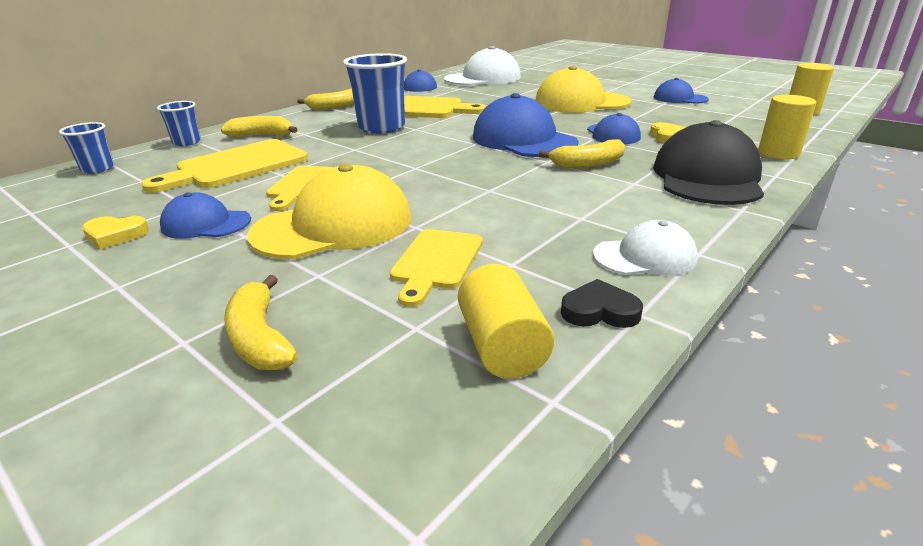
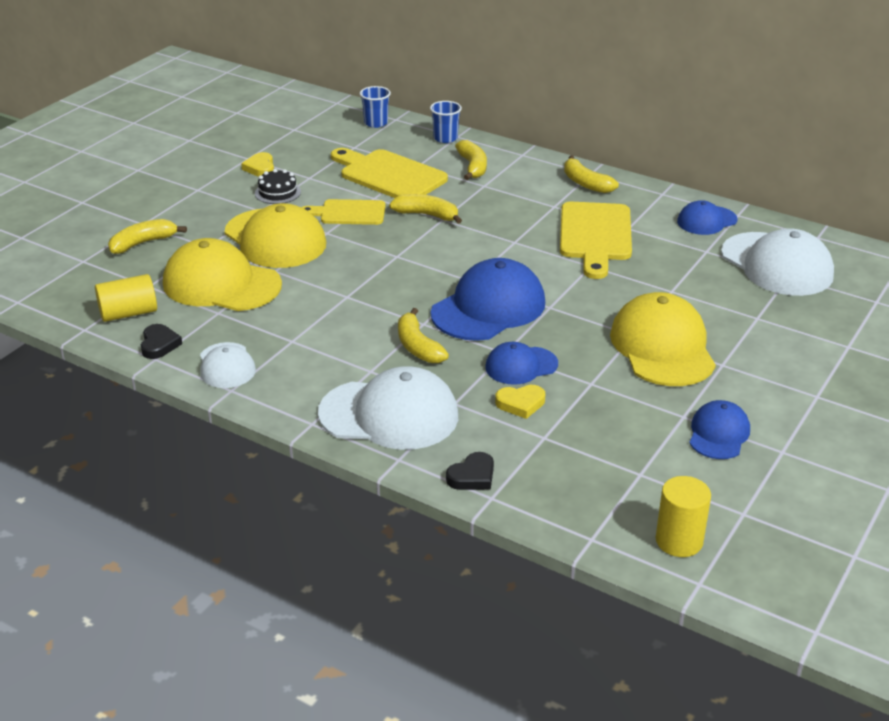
camera: 80 degrees right, 5 degrees up
(206, 224) = (277, 192): blue cap -> black cake
(341, 154) = (427, 215): none -> yellow banana
(381, 127) = (513, 222): blue cup -> none
(436, 262) = (221, 284): yellow cutting board -> yellow cap
(707, 177) = (389, 415): black cap -> white cap
(778, 153) = (472, 476): yellow cylinder -> black heart

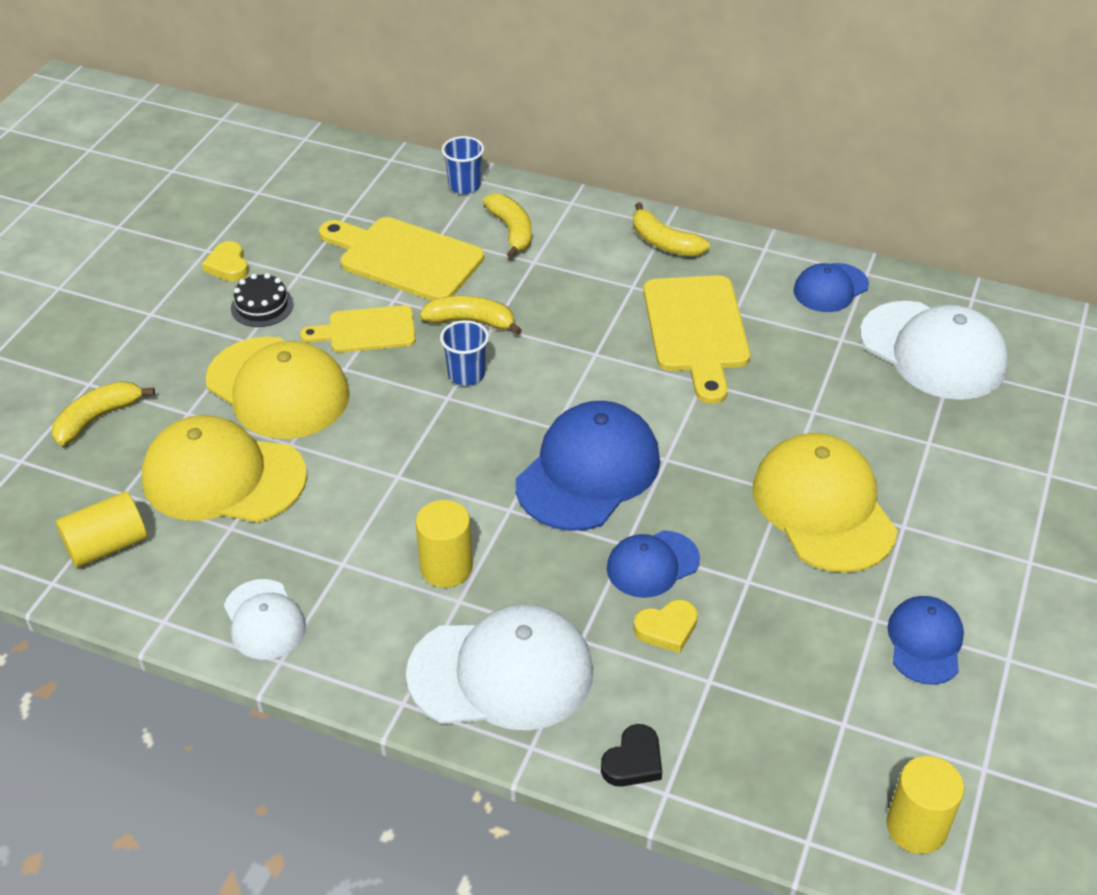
camera: 10 degrees left, 10 degrees up
(159, 344) = (163, 595): black heart -> none
(366, 351) = (446, 567): none -> yellow cylinder
(376, 123) = (366, 169): blue cup -> blue cup (466, 374)
(418, 346) = (511, 550): yellow banana -> none

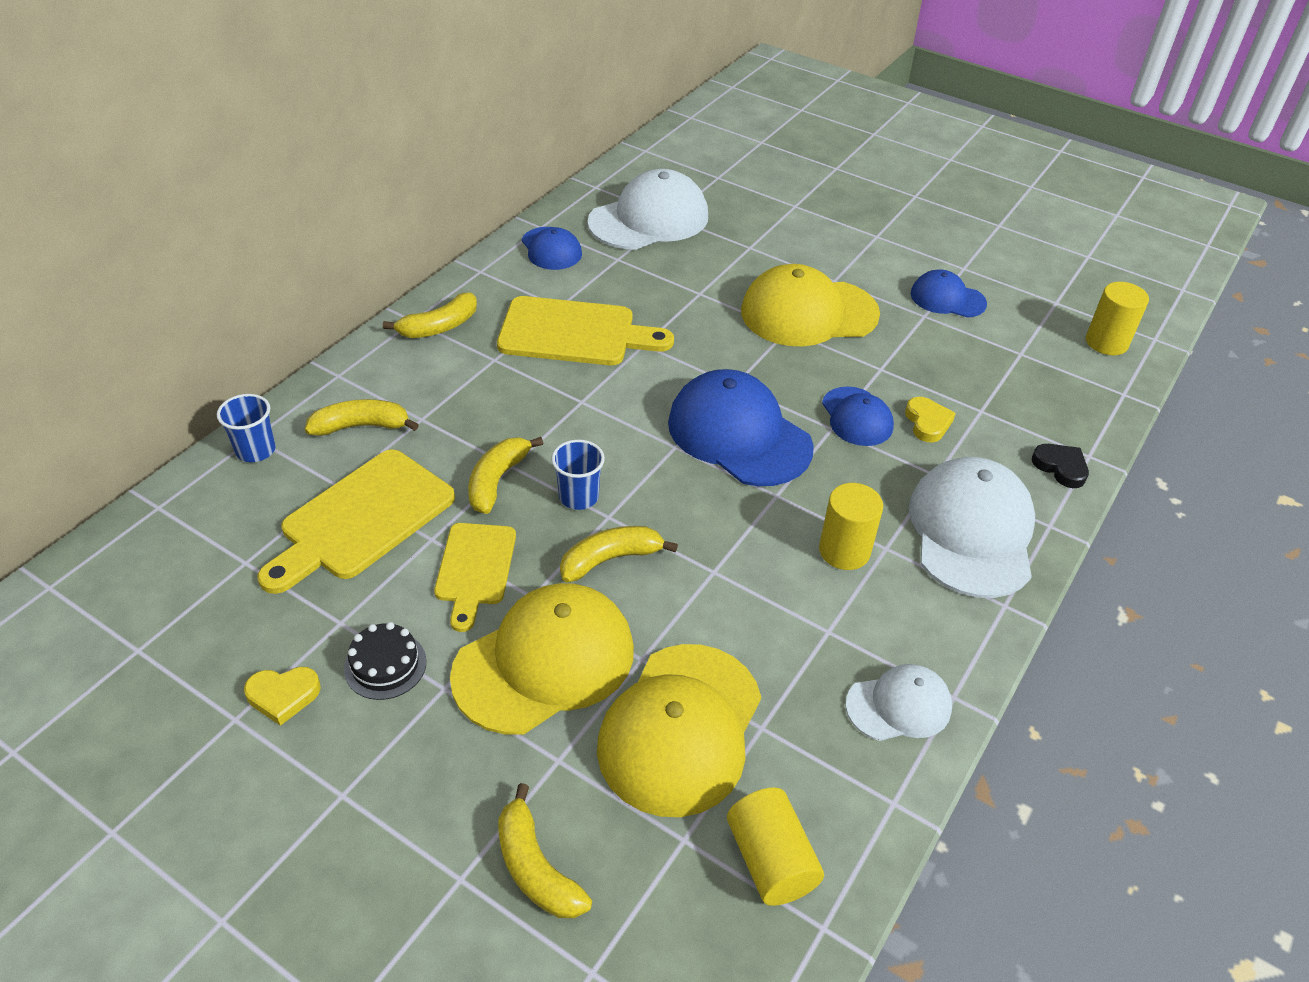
camera: 80 degrees left, 0 degrees up
(396, 407) = (610, 559): none -> yellow banana

